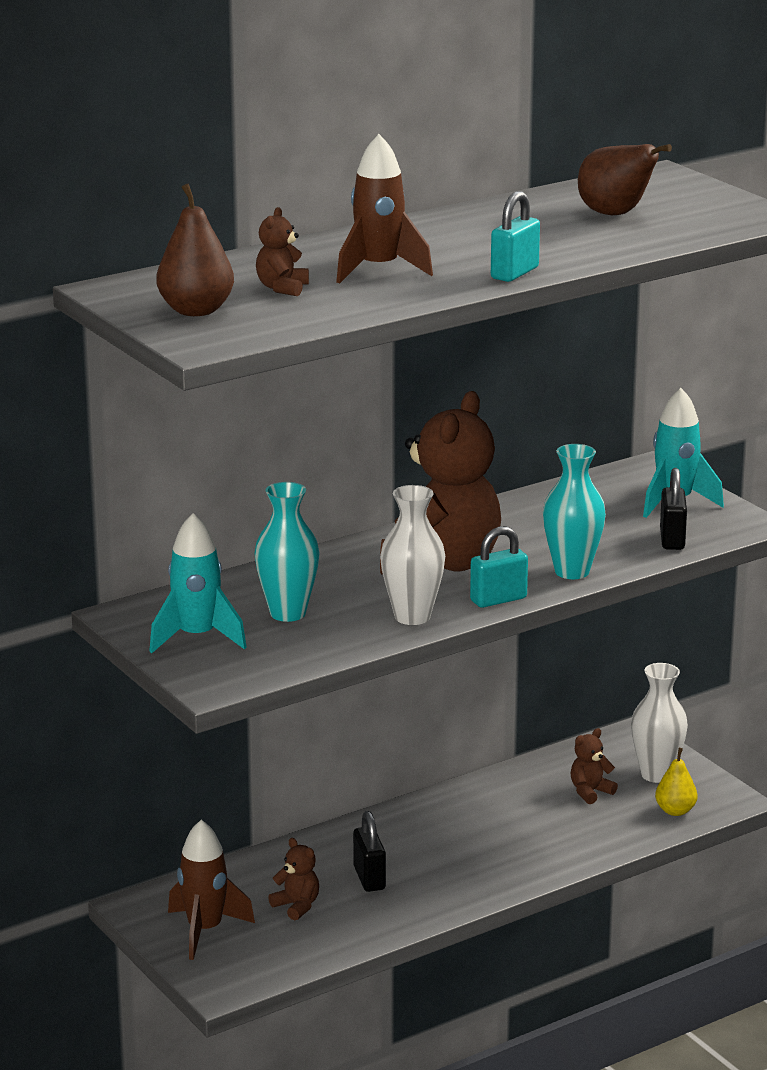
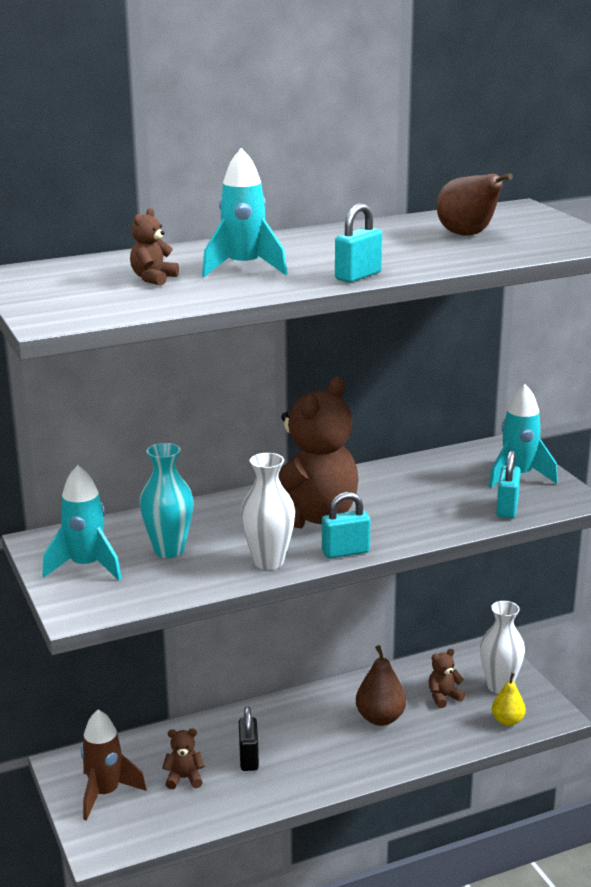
camera: 10 degrees right, 0 degrees up
(196, 310) = (68, 293): brown pear -> brown pear (380, 718)
(297, 906) = (184, 778): brown teddy bear -> brown teddy bear turned 60 degrees counterclockwise
(378, 270) = (244, 268): brown rocket -> turquoise rocket
(572, 571) = (415, 531): turquoise vase -> none
(672, 539) = (507, 509): black padlock -> turquoise padlock

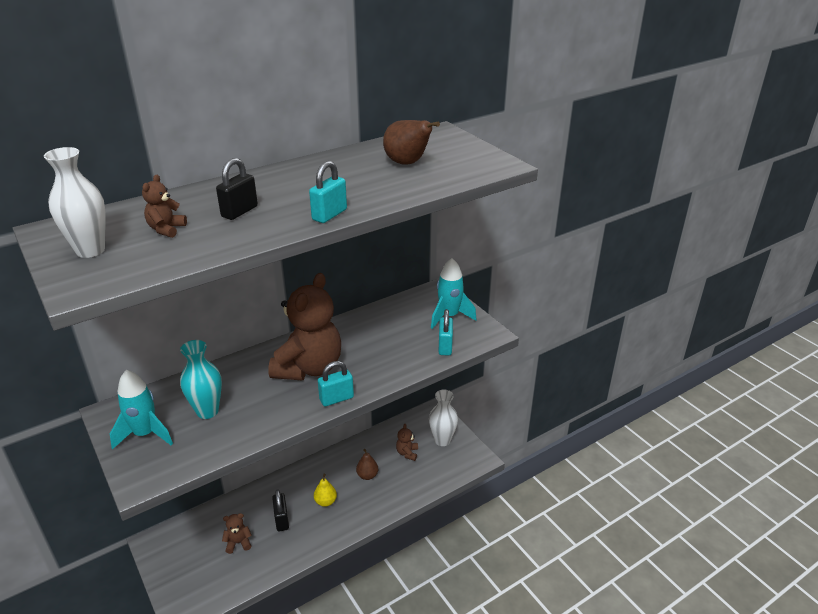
camera: 10 degrees left, 10 degrees up
(105, 793) = (183, 563): brown rocket -> none
(244, 268) = (239, 212): turquoise rocket -> black padlock
(268, 562) = (282, 414): white vase -> white vase (90, 250)
(380, 718) = (367, 475): brown pear -> brown pear, size x0.66
(443, 697) = (407, 453): brown teddy bear -> brown teddy bear turned 45 degrees counterclockwise
(507, 721) = (450, 467): yellow pear -> yellow pear (325, 501)

